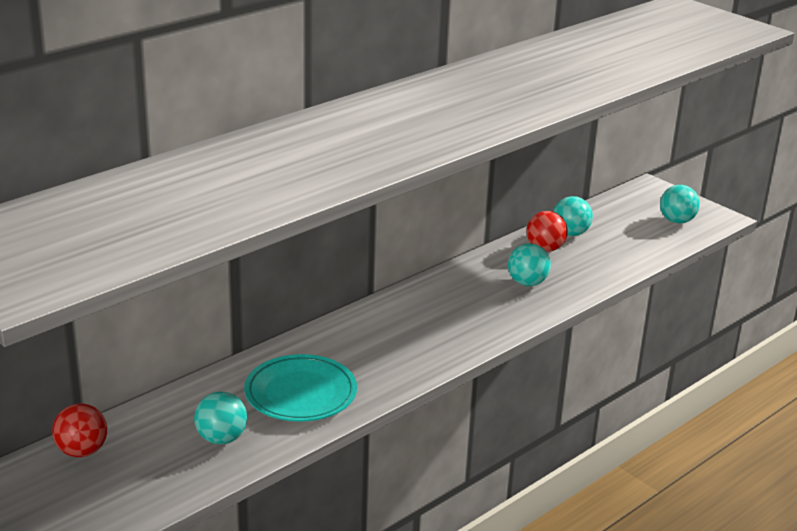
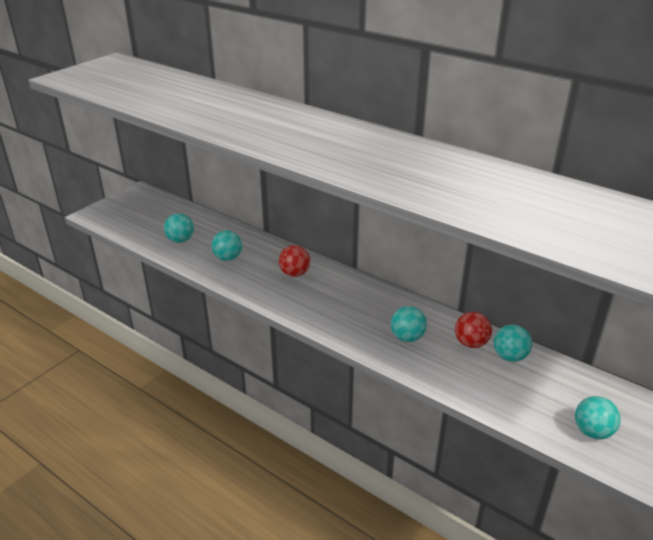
camera: 80 degrees right, 5 degrees up
(82, 451) = (166, 205): red ball -> red ball (294, 273)
(300, 394) = (228, 258): turquoise plate -> turquoise ball

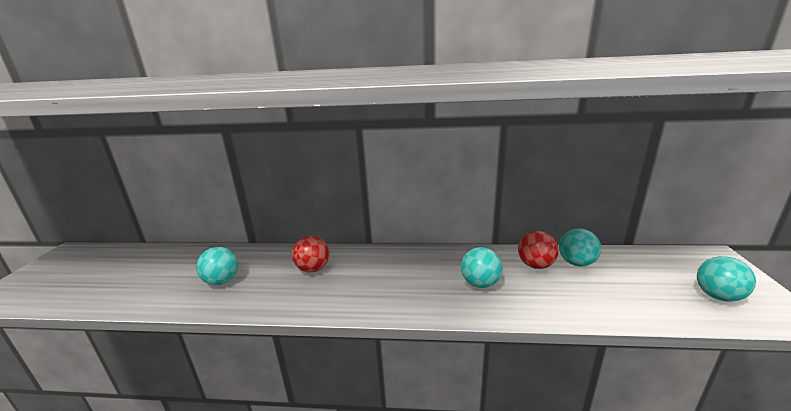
camera: 30 degrees left, 10 degrees down
(180, 240) = (146, 283): turquoise ball -> none

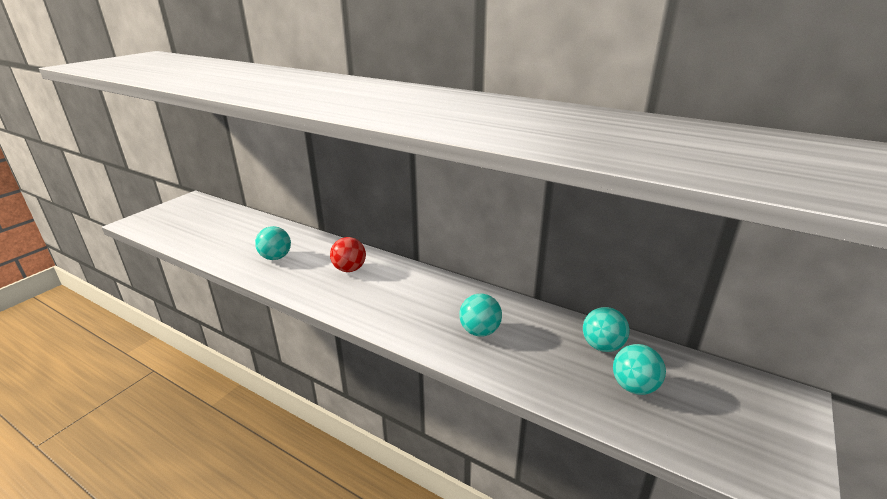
camera: 25 degrees right, 5 degrees up
(535, 265) = (554, 333): red ball -> none
(718, 296) = (727, 436): turquoise ball -> turquoise ball (634, 387)

